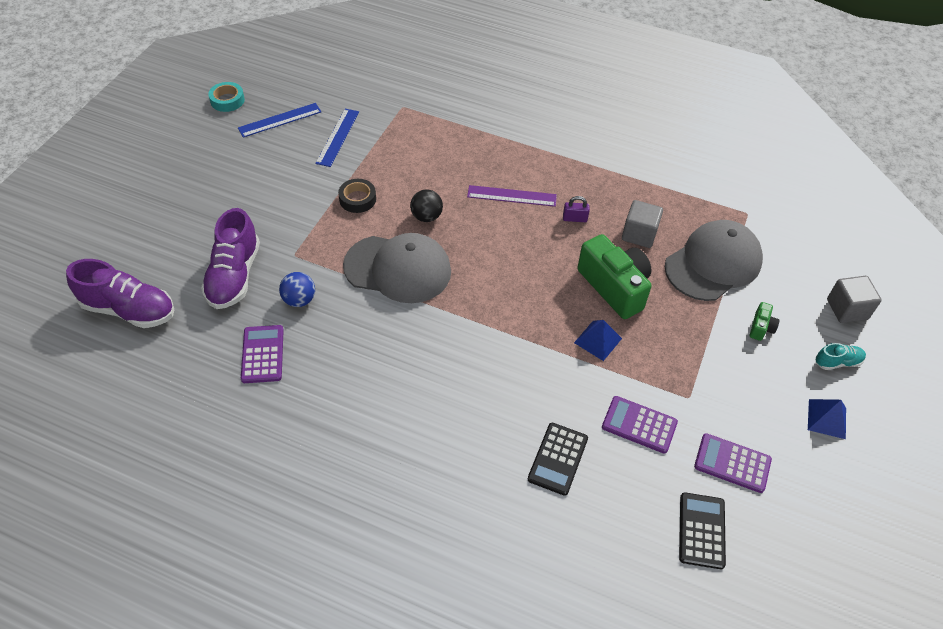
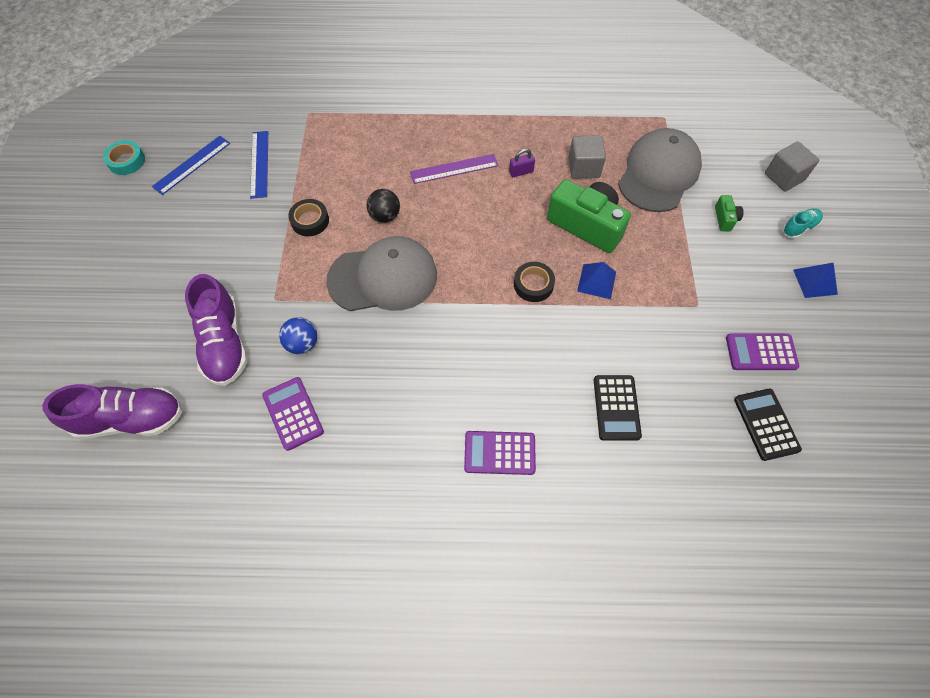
camera: 20 degrees left, 10 degrees up
(534, 322) = (533, 284): none -> black tape
(639, 425) = (669, 347): purple calculator -> purple calculator (499, 453)

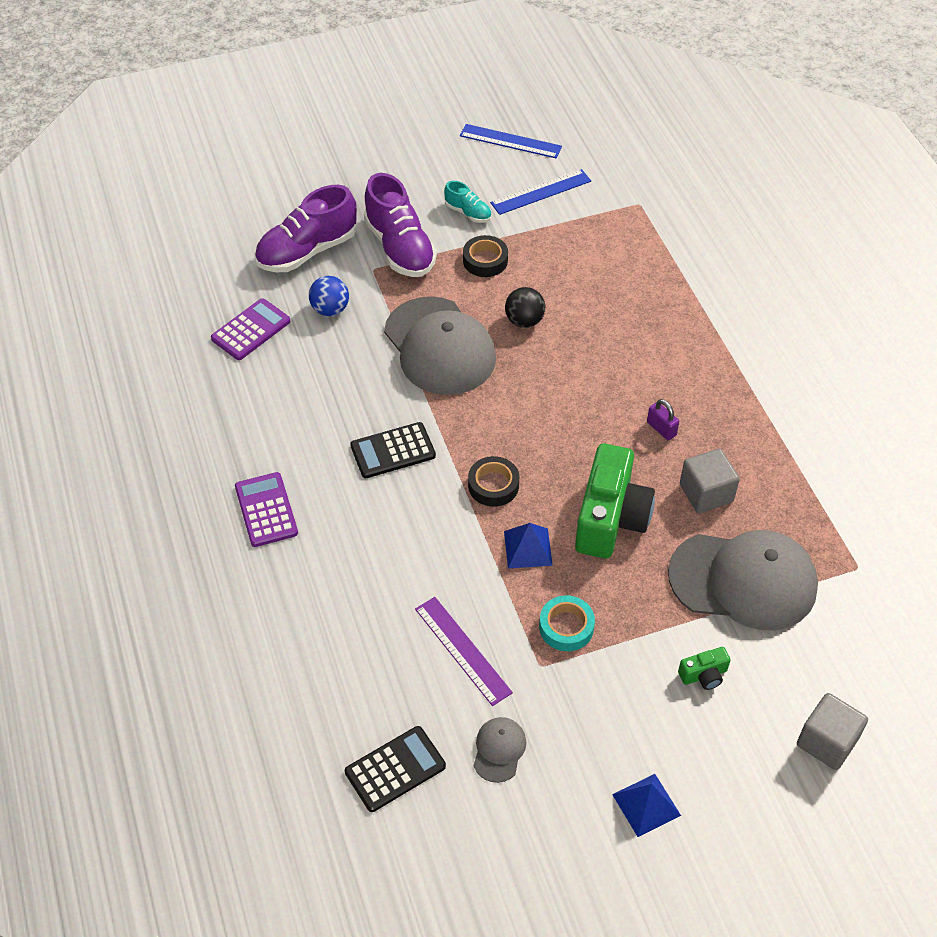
camera: 70 degrees right, 10 degrees down
(126, 161) = (488, 93): turquoise tape -> turquoise tape (566, 627)
(130, 419) = (204, 219): purple shoe -> purple shoe (400, 248)
(454, 169) = (629, 362): purple ruler -> purple ruler (462, 650)
(616, 407) = (359, 605): black calculator -> black calculator (393, 451)
(761, 352) = (499, 750): purple calculator -> grey cap
(799, 228) = (736, 773): turquoise shoe -> turquoise shoe (468, 213)

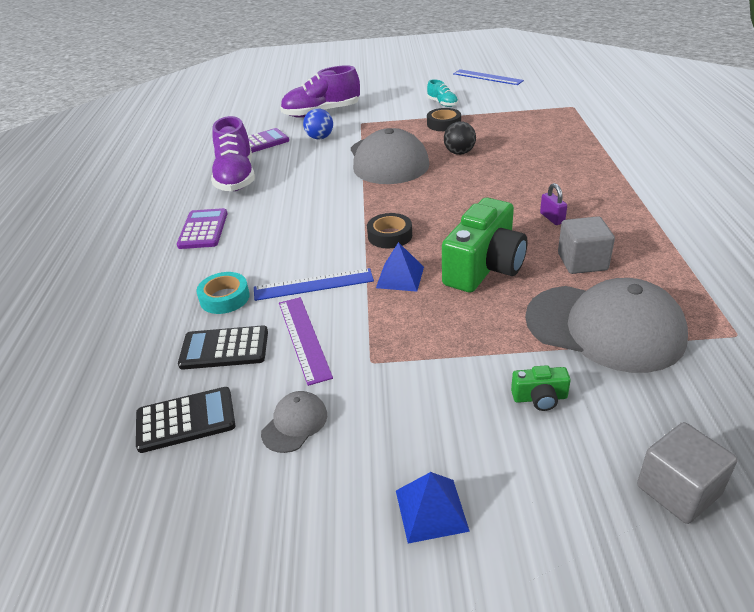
camera: 20 degrees right, 15 degrees down
(393, 451) = (320, 208): black calculator -> black calculator (224, 348)
(400, 248) = (385, 115): purple shoe -> purple shoe (236, 177)
(541, 192) = (499, 98): blue ruler -> blue ruler (313, 284)
(566, 627) = (410, 336): turquoise tape -> turquoise tape (224, 298)

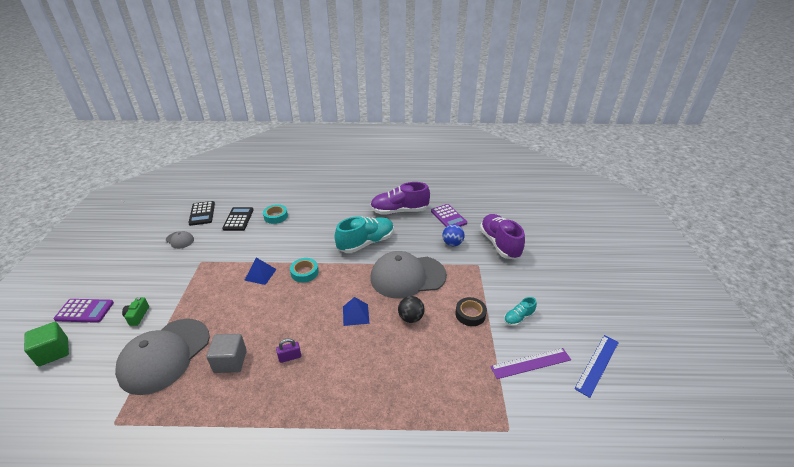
camera: 90 degrees right, 0 degrees up
(203, 229) = (342, 205): purple calculator -> purple calculator (84, 311)
(303, 338) = (230, 241): purple ruler -> purple ruler (530, 363)
(313, 284) = (271, 243): blue ruler -> none
(316, 195) = (366, 243): none -> turquoise shoe
(390, 236) = (304, 272): black tape -> turquoise tape
(431, 510) = (110, 274): blue pyramid -> blue pyramid (356, 314)
(484, 267) = (250, 311): green camera -> none
(678, 490) = (53, 352): grey cube -> green cube

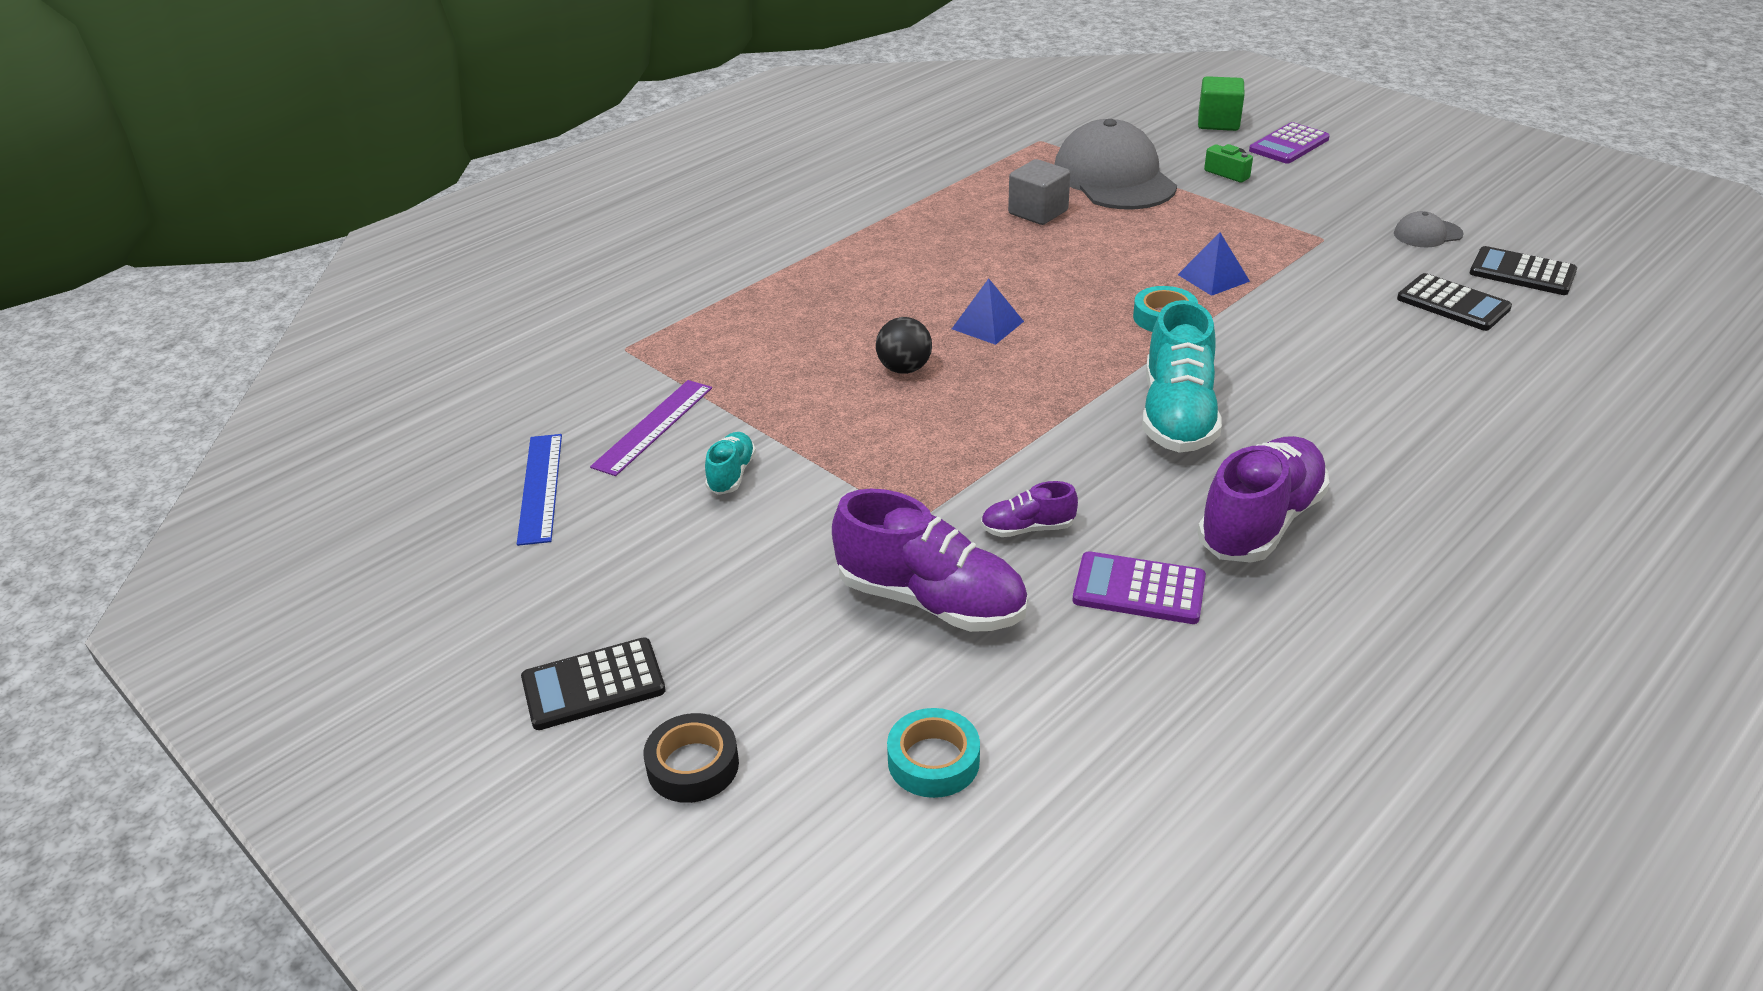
camera: 135 degrees right, 0 degrees up
(276, 216) = (1420, 347): turquoise tape -> turquoise tape (933, 760)
(290, 357) = (982, 250): purple padlock -> none
(407, 276) = (1005, 414): grey cap -> none
(452, 243) = (1027, 529): blue ball -> purple shoe
(470, 314) = (820, 429): black tape -> black tape (693, 766)
(611, 279) = (593, 685): none -> black calculator

